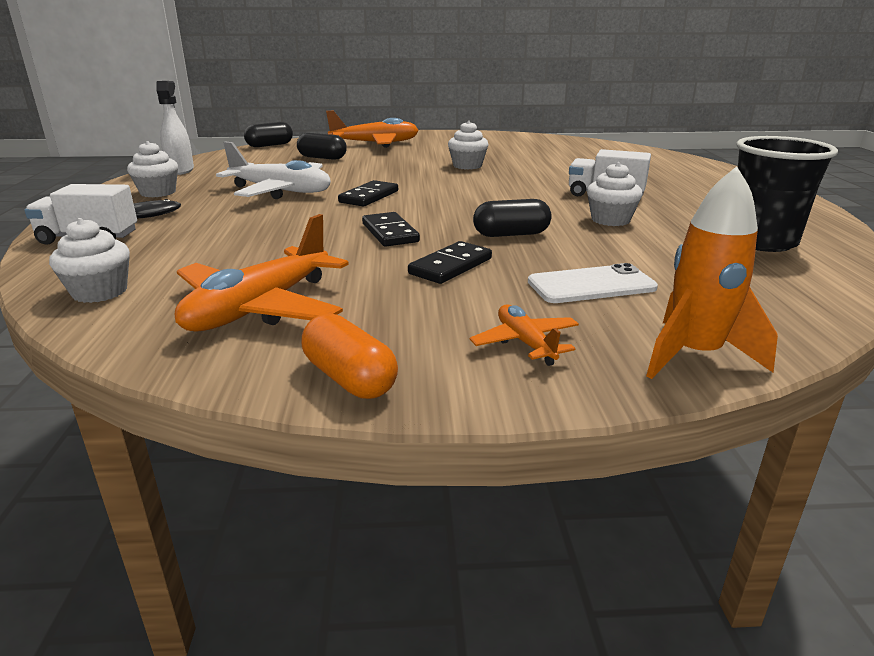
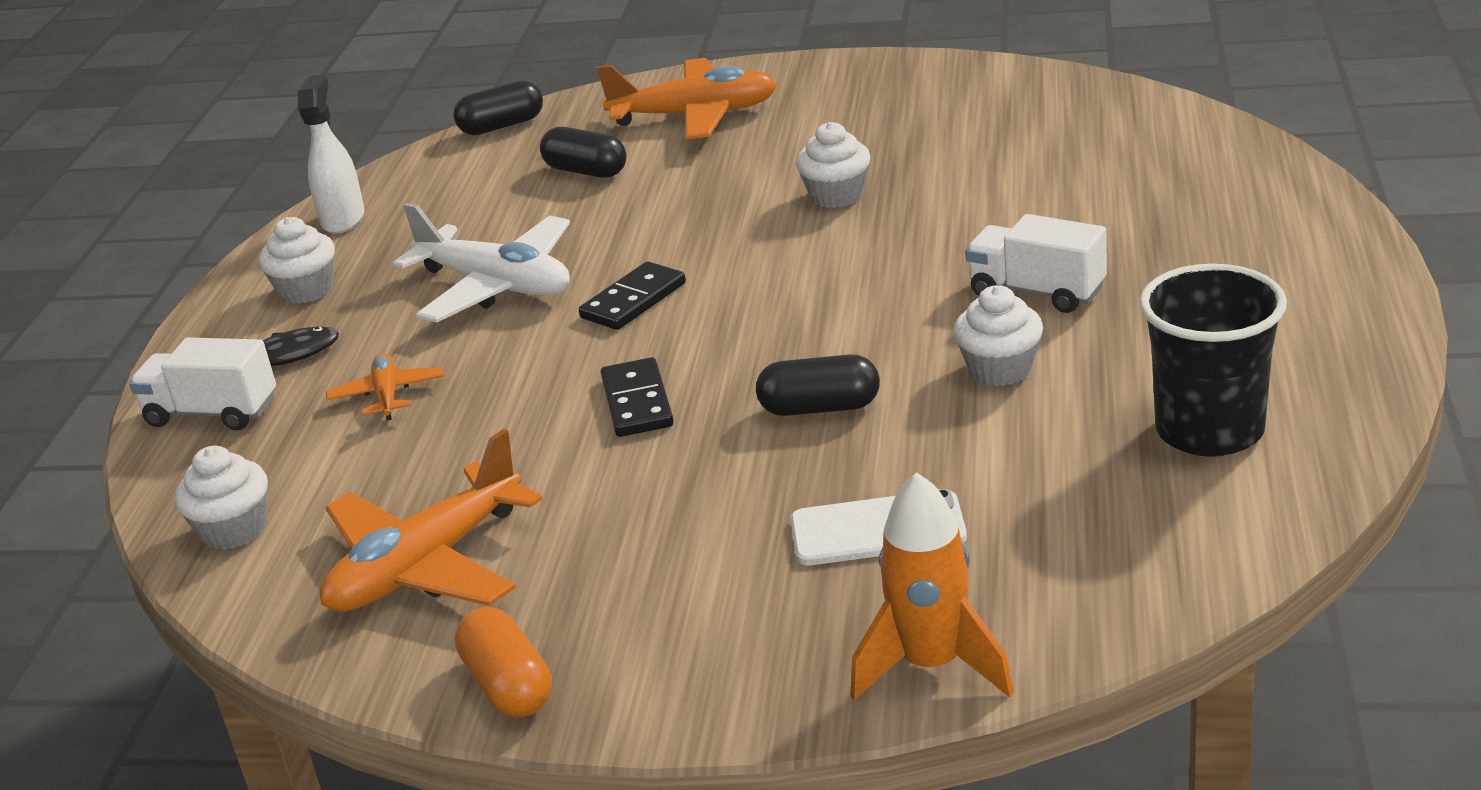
camera: 15 degrees right, 5 degrees up
(450, 266) = (698, 484): black domino -> none
(525, 343) = (733, 637): orange plane -> orange plane (387, 395)

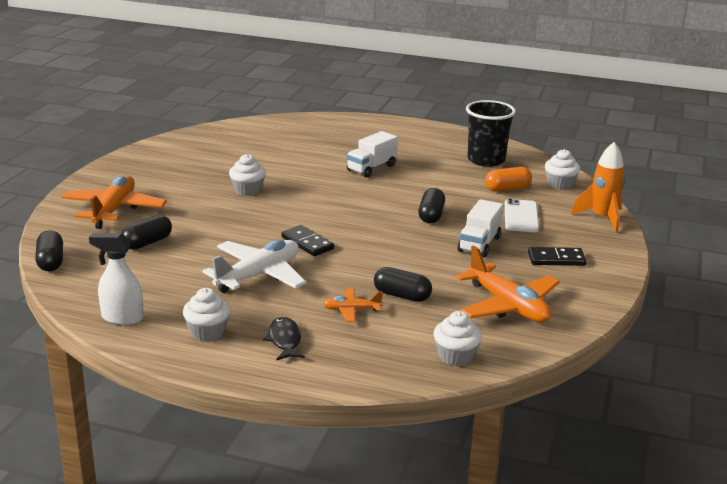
camera: 85 degrees left, 5 degrees down
(212, 413) = (332, 364): white truck -> white truck (479, 244)
(448, 436) = (402, 296): none -> black capsule
(508, 685) = (596, 292): orange capsule -> orange capsule (507, 189)
(637, 402) = (401, 250): black domino -> black domino (556, 259)
(1000, 369) = (424, 182): white cupcake -> white cupcake (560, 184)

